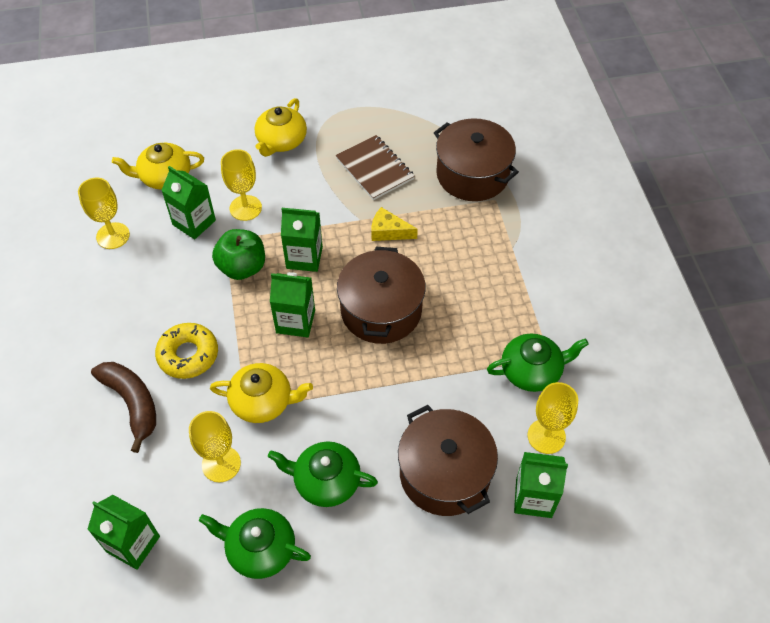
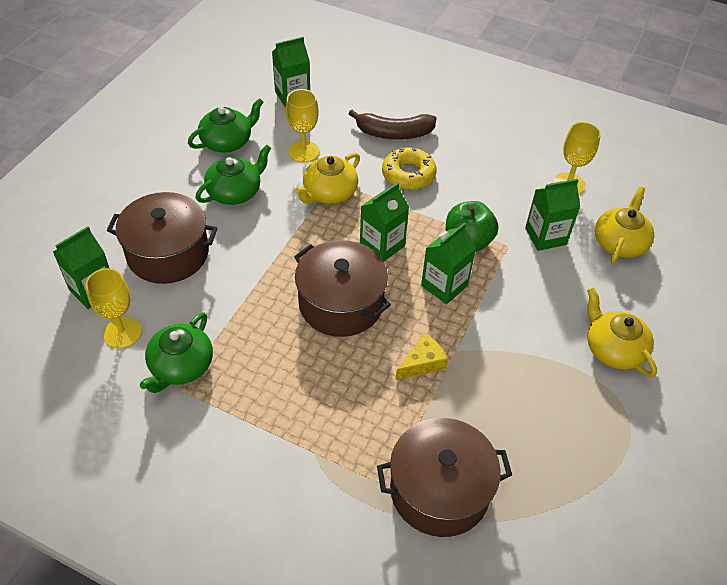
camera: 125 degrees right, 5 degrees down
(245, 208) = (537, 277): yellow goblet -> none
(374, 169) = (516, 404): brown notebook -> none

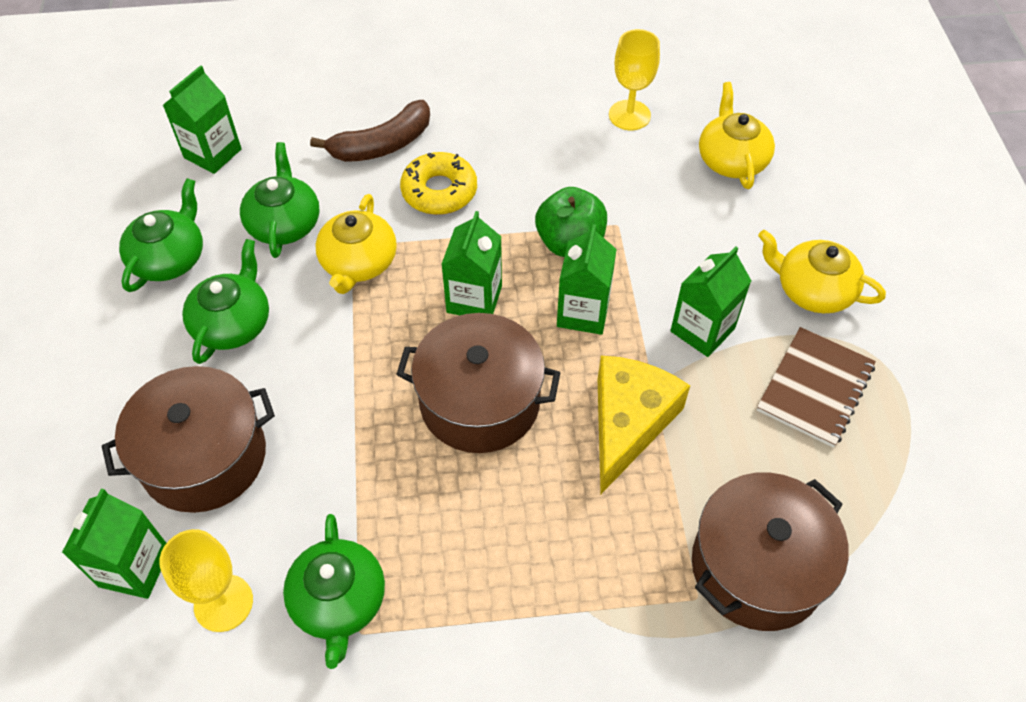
camera: 30 degrees left, 5 degrees up
(303, 152) = (284, 223): yellow goblet -> green teapot
(422, 363) = (628, 423): yellow cheese -> yellow cheese, size x1.79
(545, 236) = (650, 192): green carton -> green carton (702, 330)
(565, 408) = (815, 388): none -> brown notebook

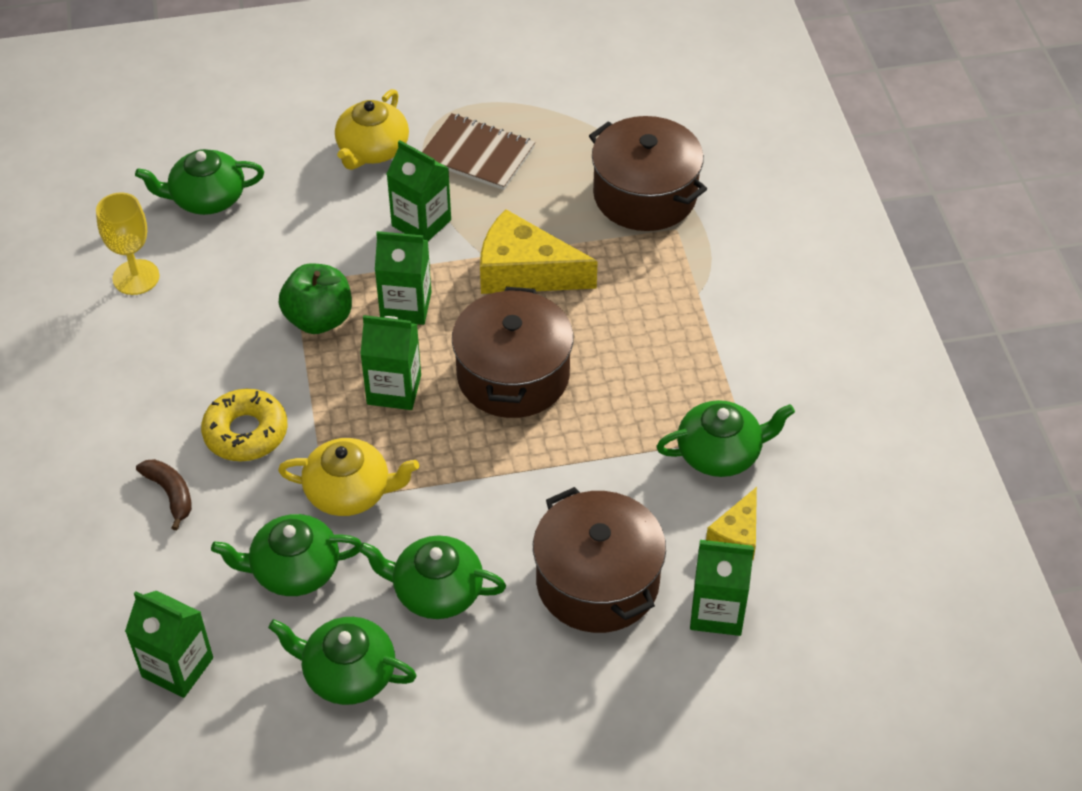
camera: 95 degrees left, 5 degrees down
(223, 603) = (737, 535): yellow goblet -> yellow cheese
(382, 144) = (170, 494): brown banana -> brown banana, size x0.62
(731, 160) = (207, 198): yellow teapot -> green teapot

